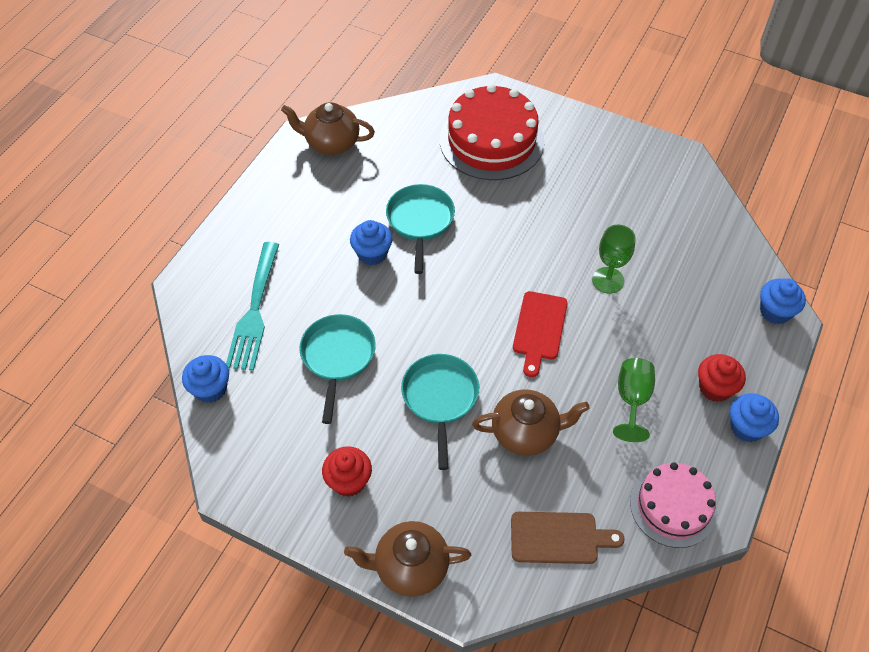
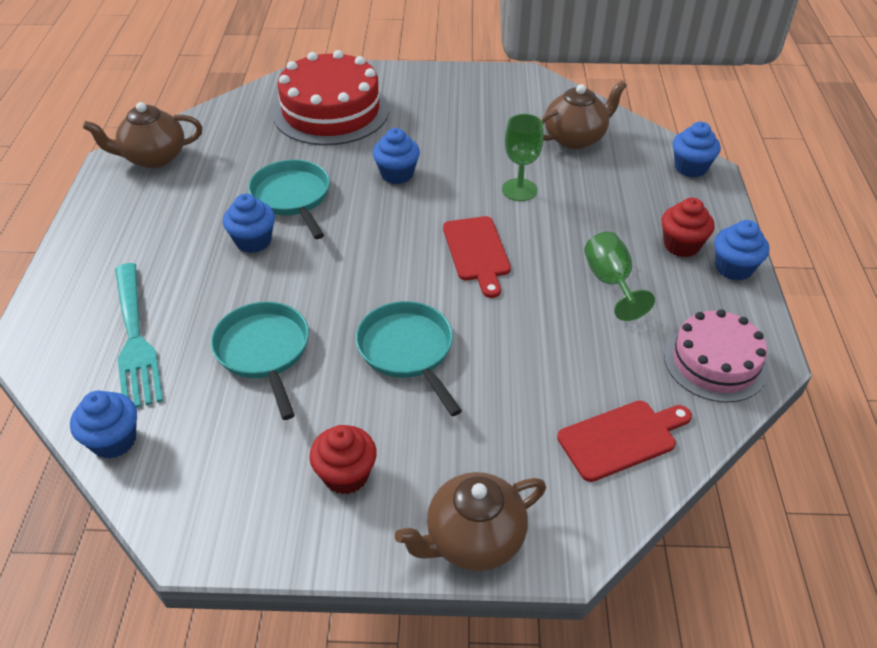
camera: 25 degrees left, 10 degrees down
(514, 227) = (397, 174): none -> blue cupcake
(526, 433) = (522, 350): brown teapot -> brown teapot (575, 138)
(559, 538) = (621, 439): brown cutting board -> red cutting board

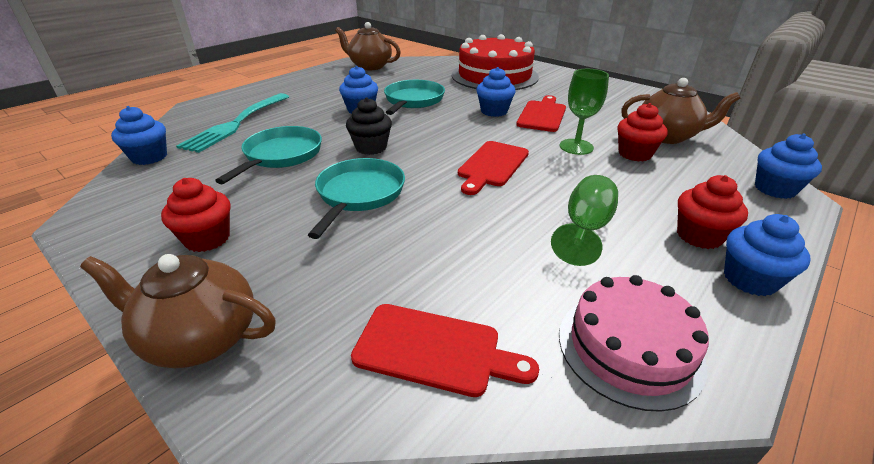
camera: 40 degrees right, 10 degrees down
(341, 290) = (371, 147): none -> black cupcake
(448, 157) = (542, 115): none -> red cutting board
(571, 175) = (634, 154): none -> red cupcake

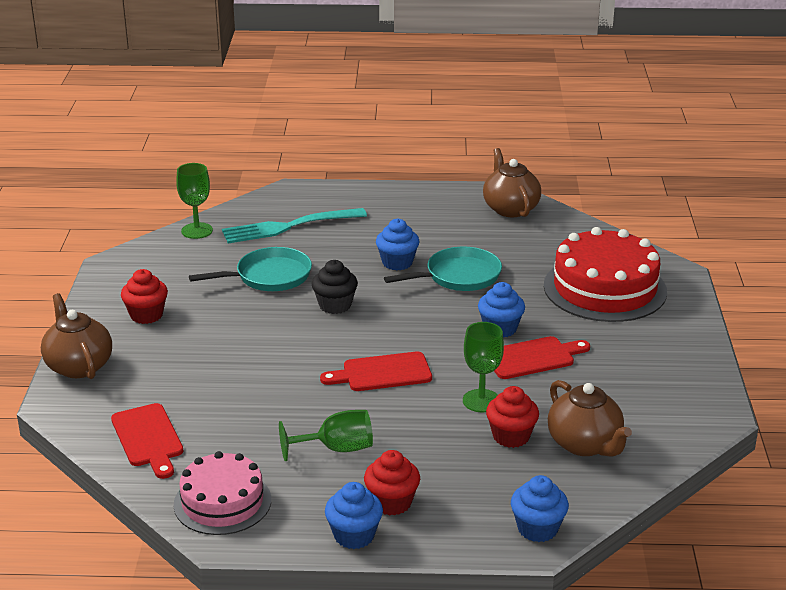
camera: 50 degrees right, 5 degrees down
(149, 157) = (197, 231): blue cupcake -> green goblet
(359, 194) = (260, 338): turquoise pan -> none

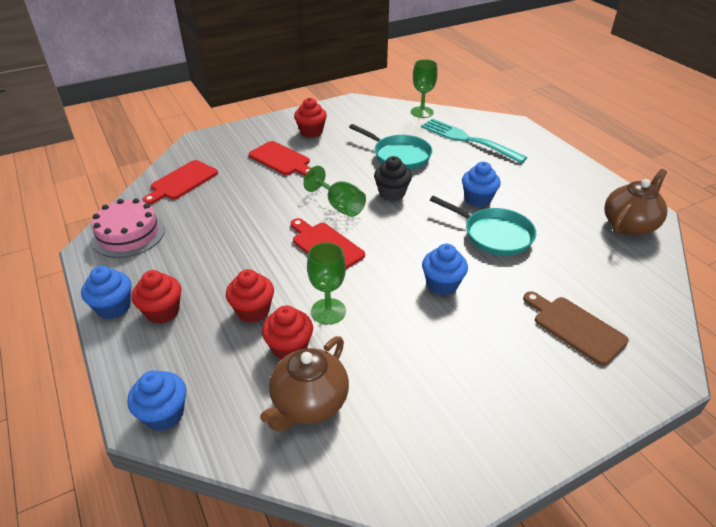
camera: 60 degrees right, 10 degrees up
(78, 366) = (240, 132): brown teapot -> none
(336, 449) = (215, 260): green goblet -> green goblet (340, 206)
(442, 444) = (253, 311): none -> red cupcake
(533, 358) = (416, 320): red cutting board -> red cutting board (281, 160)
(605, 288) = (575, 327): red cake -> brown cutting board

